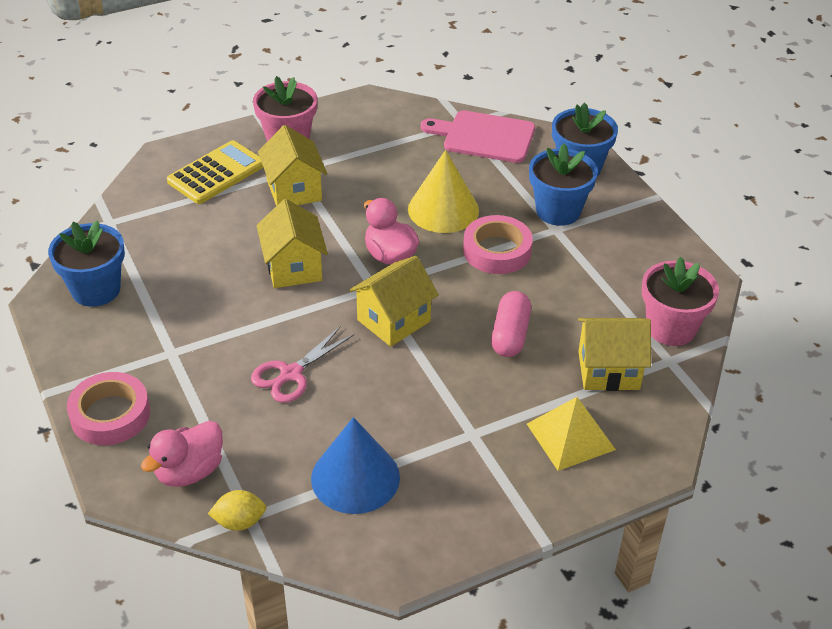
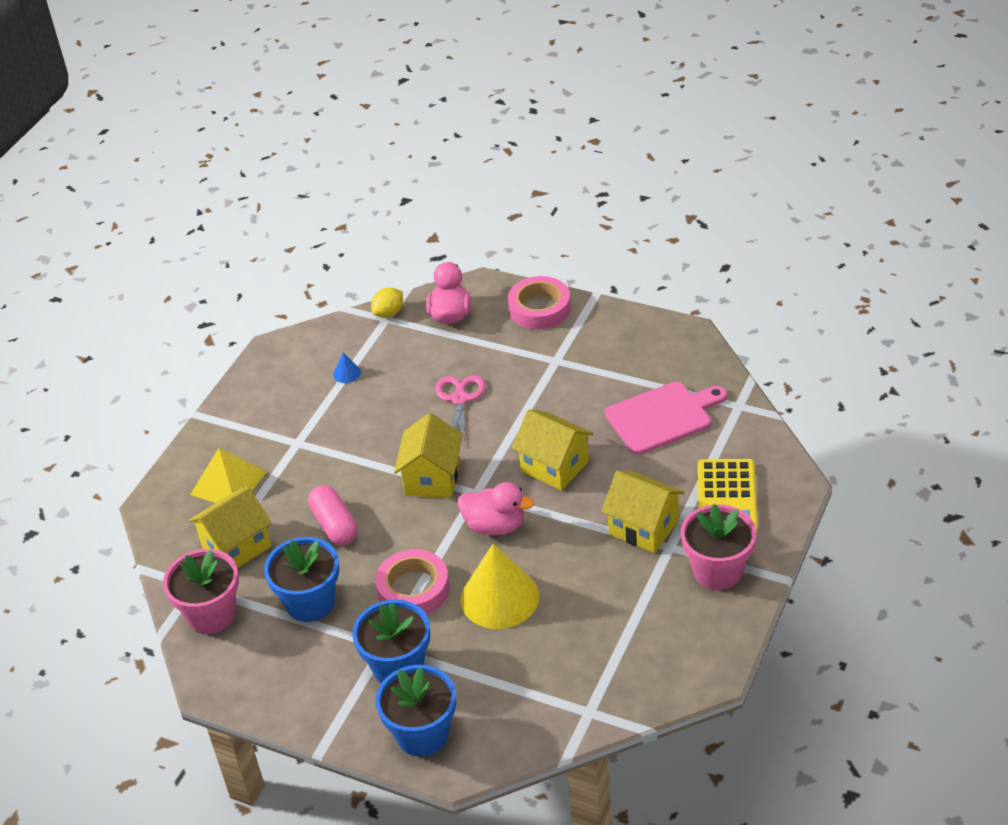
camera: 145 degrees right, 0 degrees up
(96, 290) = (667, 360): blue flower pot -> blue flower pot (310, 602)
(355, 477) = (347, 373): blue cone -> blue cone, size x0.41
(484, 137) = (550, 708): pink cutting board -> pink cutting board (662, 417)

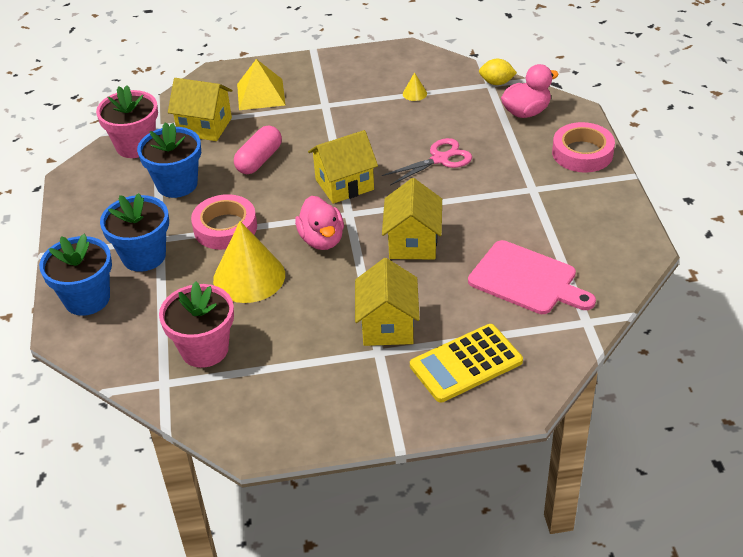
camera: 55 degrees right, 0 degrees up
(347, 373) = (414, 93): blue cone -> yellow cone
(717, 571) = (374, 395): pink flower pot -> pink flower pot (204, 349)

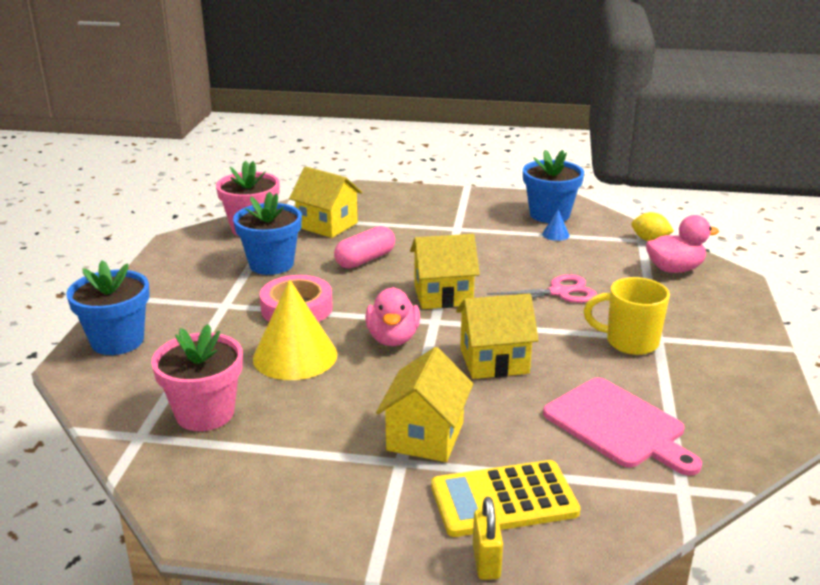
camera: 15 degrees right, 15 degrees down
(144, 256) = (199, 316): blue flower pot -> blue flower pot (549, 214)
(261, 94) = (397, 210): yellow pyramid -> none
(413, 243) = (494, 361): yellow house -> yellow house turned 60 degrees clockwise
(414, 93) = (555, 234): yellow cone -> blue cone
(471, 415) = (486, 562): none -> yellow padlock
(512, 198) = (630, 342): none -> yellow mug
(582, 153) = (730, 316): pink tape -> none

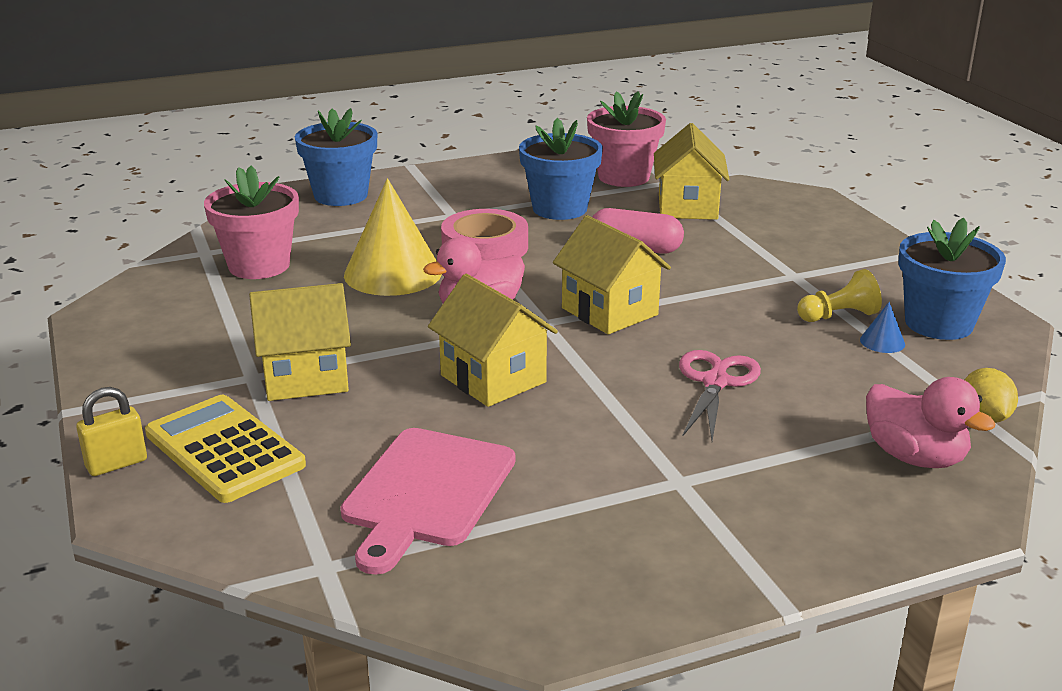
camera: 60 degrees right, 0 degrees up
(516, 234) = (838, 316): none -> yellow pawn
(559, 292) = (715, 382): pink scissors -> pink scissors turned 120 degrees counterclockwise
(630, 342) = (642, 461): yellow mug -> none

